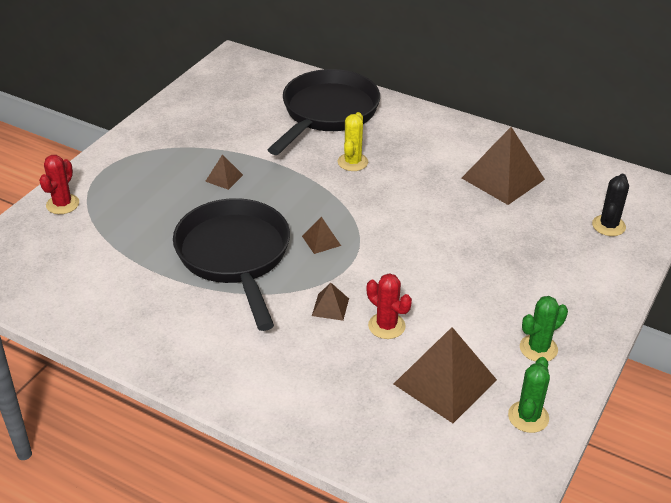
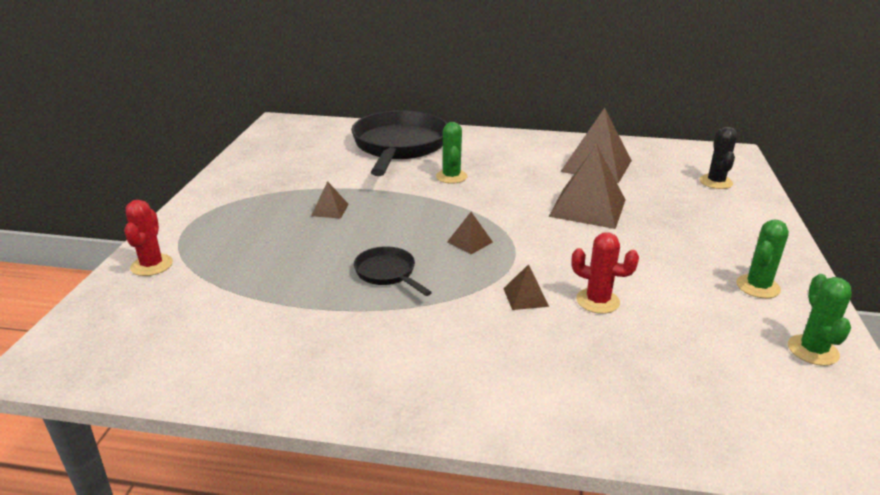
camera: 20 degrees left, 10 degrees down
(235, 256) = (387, 273): black pan -> black pan, size x0.45
(352, 162) = (451, 177): yellow cactus -> green cactus
(445, 382) = (702, 338): brown pyramid -> brown pyramid (588, 208)

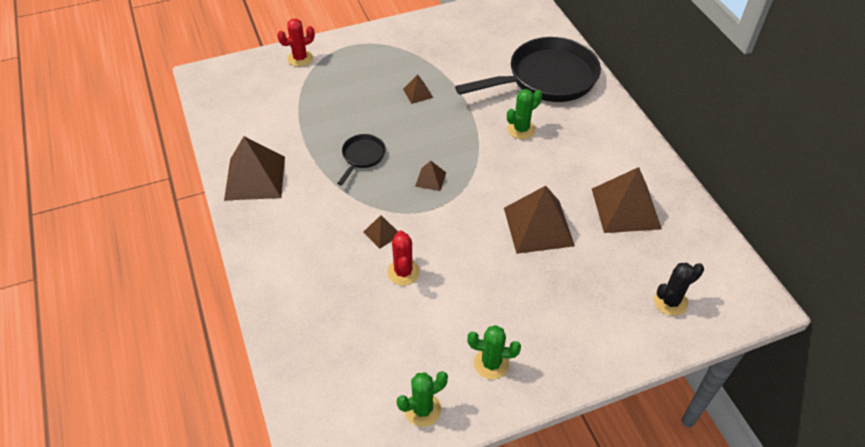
camera: 60 degrees right, 20 degrees up
(328, 371) = (255, 178): none -> brown pyramid

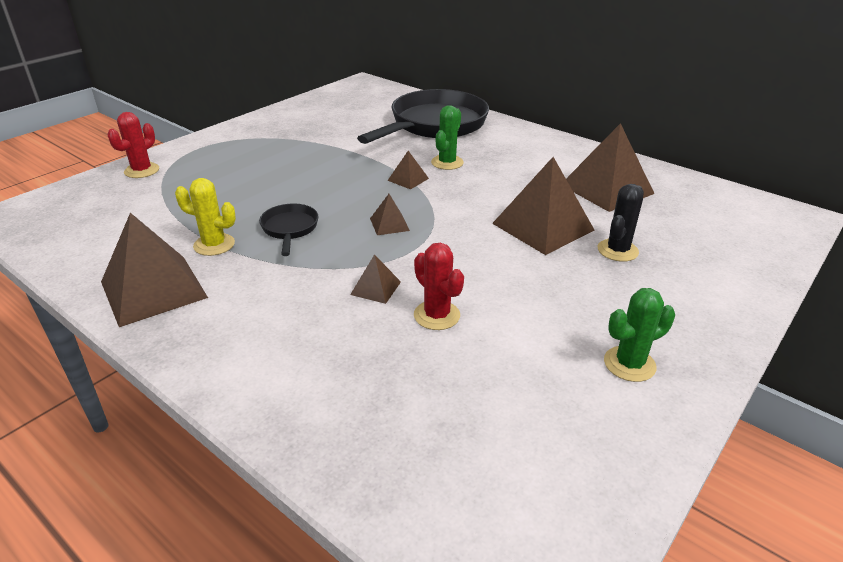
camera: 30 degrees left, 15 degrees down
(308, 153) = (214, 245): none -> yellow cactus
(418, 93) = (311, 164): brown pyramid -> brown pyramid (408, 179)
(422, 409) = (605, 453): green cactus -> none
(670, 302) = (728, 241): black cactus -> black cactus (617, 250)

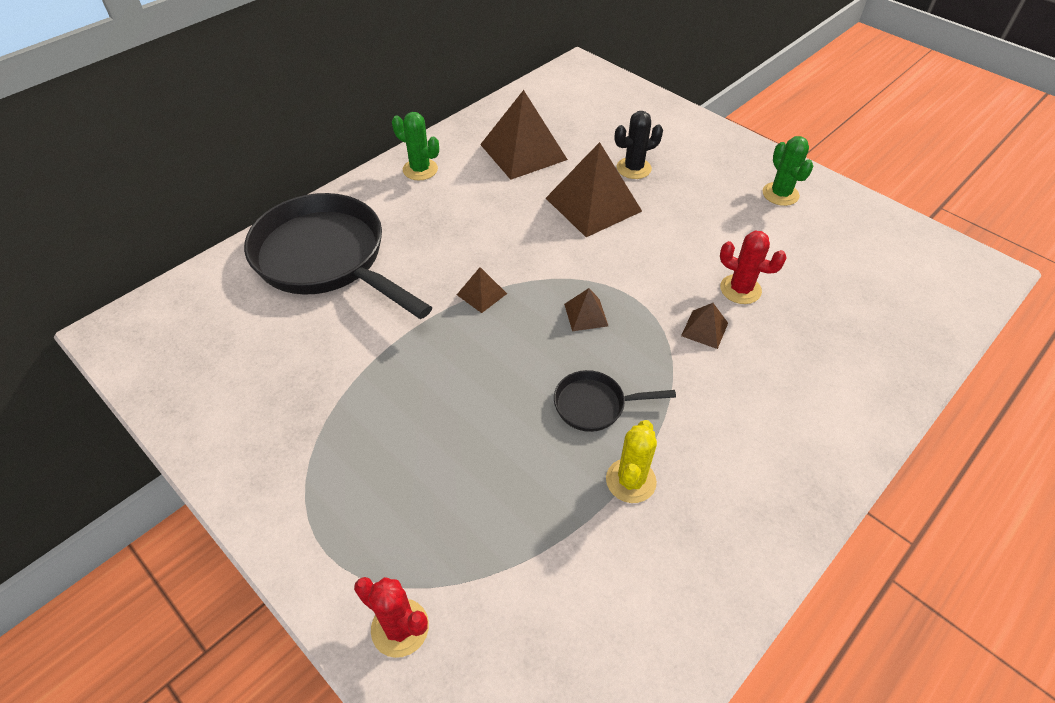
camera: 85 degrees left, 15 degrees up
(153, 289) = (729, 530): brown pyramid -> none
(436, 315) = (740, 289): red cactus -> red cactus turned 60 degrees clockwise
(447, 163) = (443, 257): green cactus -> green cactus (420, 169)
(617, 250) = (633, 168): black cactus -> black cactus turned 60 degrees counterclockwise

